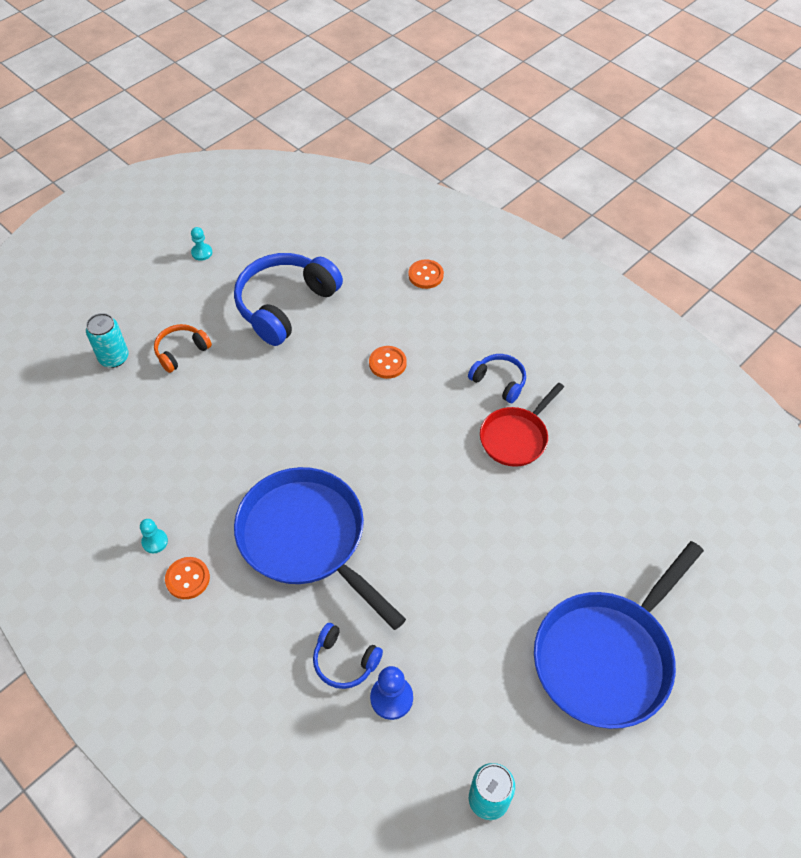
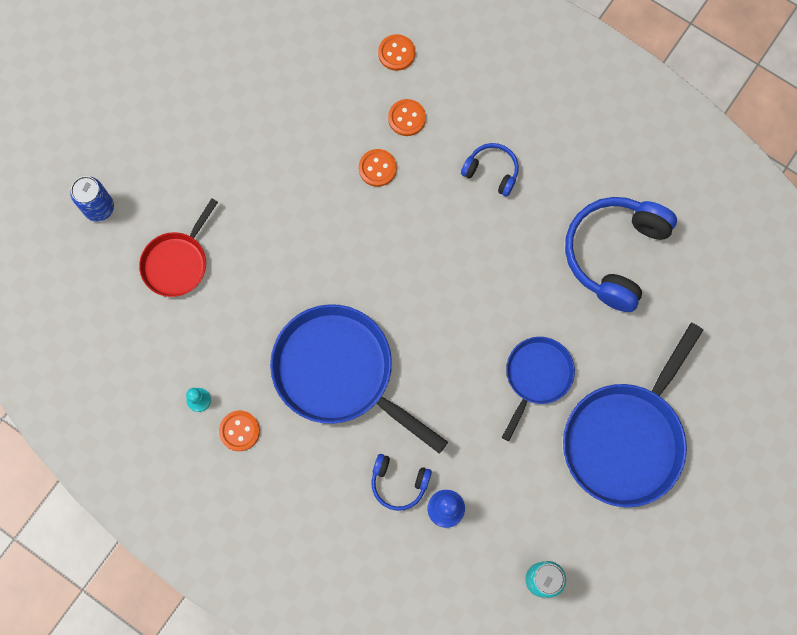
camera: 10 degrees left, 20 degrees up
(114, 358) = (99, 208): turquoise can -> blue can
(181, 351) = (166, 189): orange headphones -> none
(202, 253) = (153, 62): turquoise pawn -> none
(285, 305) = (258, 115): blue headphones -> blue headphones (614, 253)
(424, 327) = (407, 118): none -> orange button
(516, 437) = (517, 232): red pan -> red pan (177, 262)
(516, 576) = (536, 376): none -> blue pan

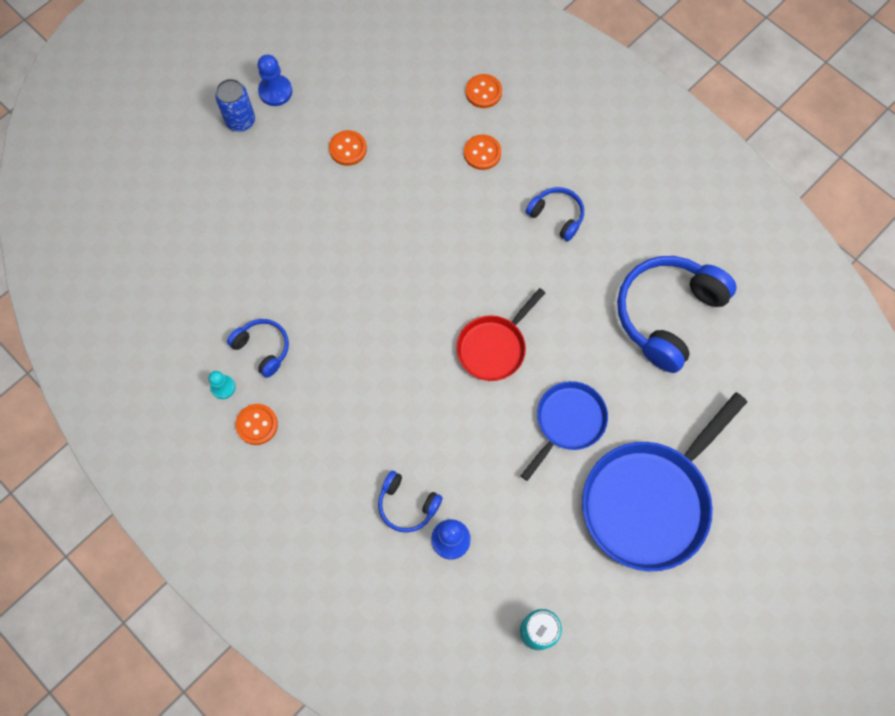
camera: 10 degrees right, 5 degrees down
(99, 208) = (167, 189): blue can -> blue can (240, 121)
(177, 262) = (231, 252): red pan -> red pan (494, 347)
(186, 86) = (275, 91): none -> blue pawn
(229, 354) = (263, 348): none -> blue headphones
(339, 372) = (368, 384): blue pan -> none
(377, 168) = (444, 195): orange button -> orange button (348, 149)

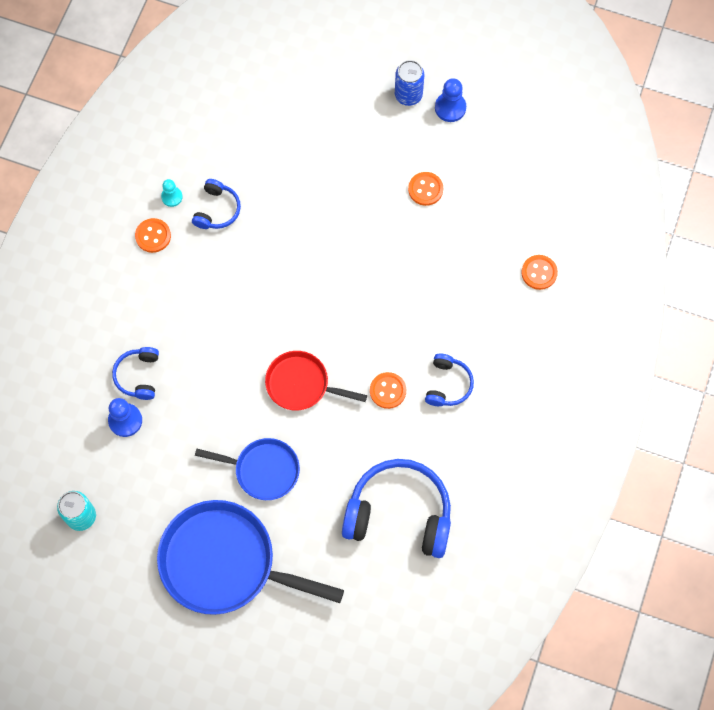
camera: 65 degrees right, 0 degrees up
(482, 153) = (477, 298): orange button -> orange button (388, 391)

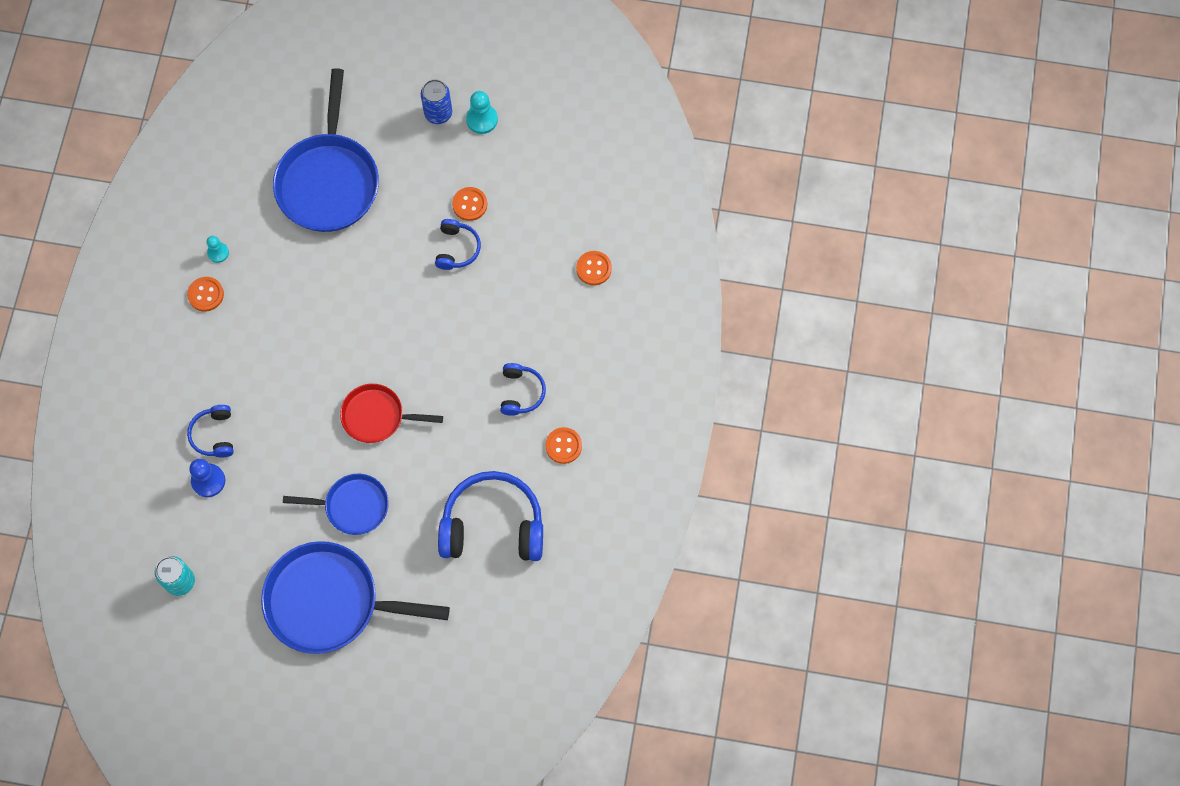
camera: 10 degrees left, 0 degrees up
(217, 210) = (266, 258): blue headphones -> blue headphones (457, 249)
(290, 144) = (328, 181): none -> blue pan
(388, 391) = (463, 408): orange button -> orange button (563, 446)
(450, 108) = (482, 119): blue pawn -> turquoise pawn

